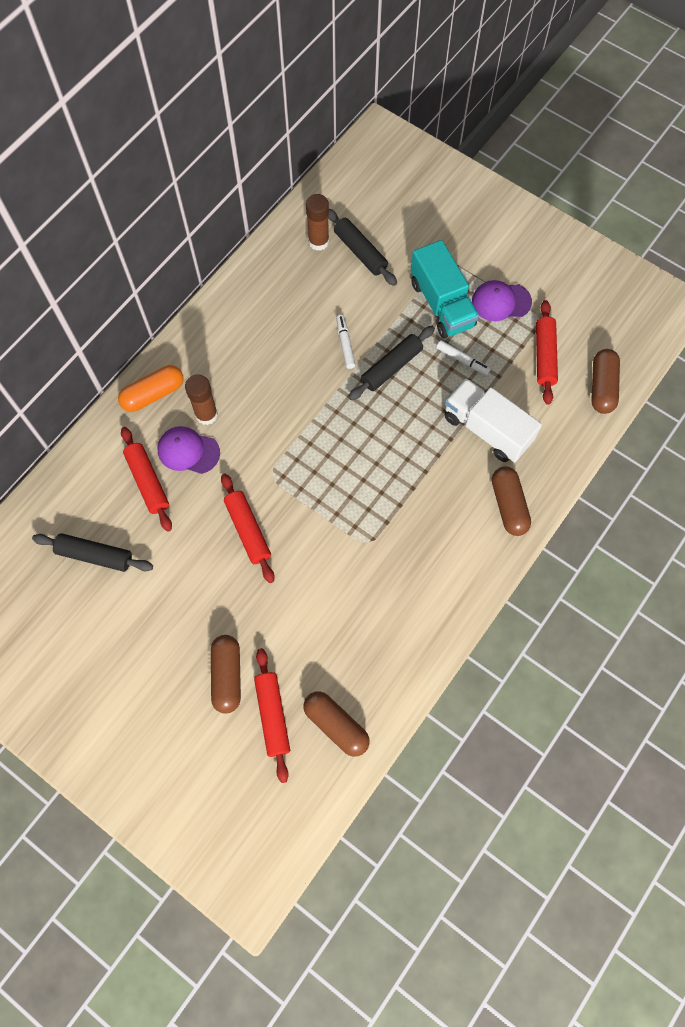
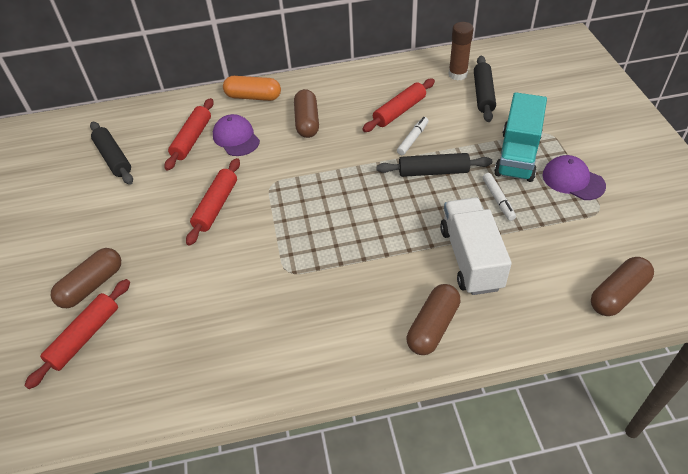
camera: 45 degrees right, 20 degrees down
(206, 414) = (271, 125): brown glue stick -> none
(336, 725) = (114, 383): brown capsule -> brown capsule (307, 122)
(544, 356) = (579, 238): red rolling pin -> red rolling pin (399, 111)

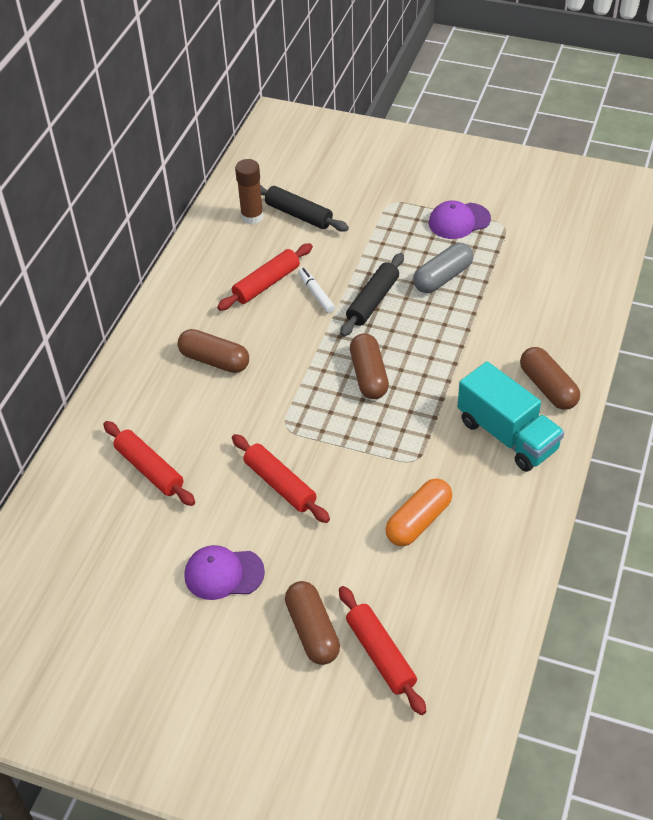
camera: 60 degrees left, 0 degrees up
(113, 158) = (114, 556): black rolling pin -> none
(236, 138) = (184, 429): purple cap -> purple cap (223, 574)
(253, 97) = (126, 388): orange capsule -> orange capsule (418, 521)
(399, 111) = (266, 284): red rolling pin -> red rolling pin turned 60 degrees clockwise
(470, 258) = (495, 328): white truck -> none
(498, 199) = (442, 277): white marker -> grey capsule
(517, 155) = (400, 237): turquoise truck -> turquoise truck (507, 435)
(618, 294) = (592, 265): brown capsule -> brown capsule (369, 375)

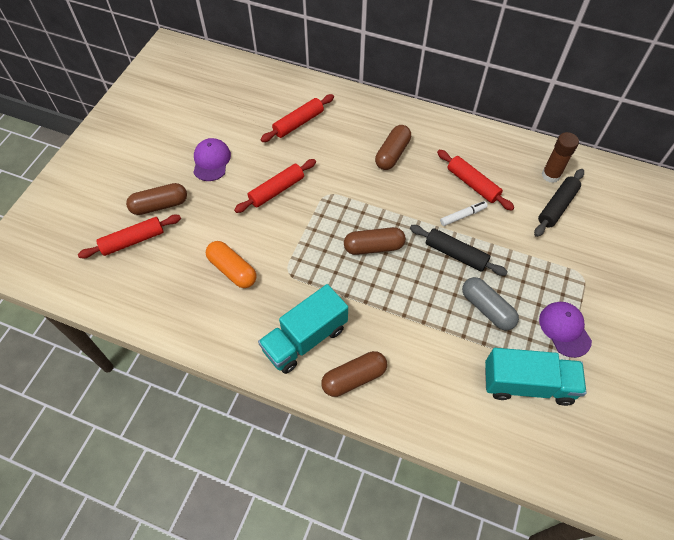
camera: 90 degrees right, 10 degrees up
(526, 251) = (527, 384): none -> turquoise truck

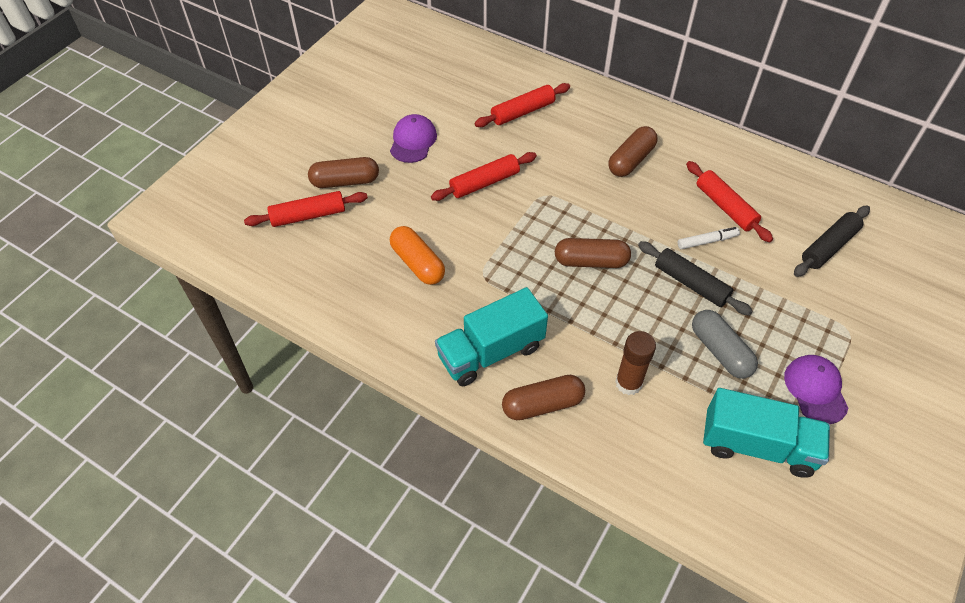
camera: 10 degrees right, 5 degrees down
(550, 175) = (826, 210): brown glue stick -> brown glue stick (628, 383)

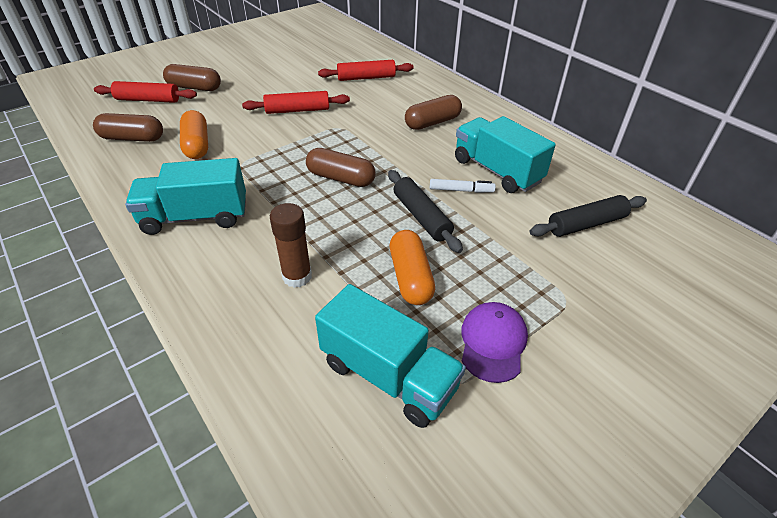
camera: 20 degrees right, 10 degrees down
(413, 141) = (266, 77): purple cap -> none
(542, 404) = (202, 269): brown capsule -> brown capsule (132, 138)
(720, 351) = (410, 277): grey capsule -> orange capsule
(725, 207) = (497, 171): red rolling pin -> turquoise truck

